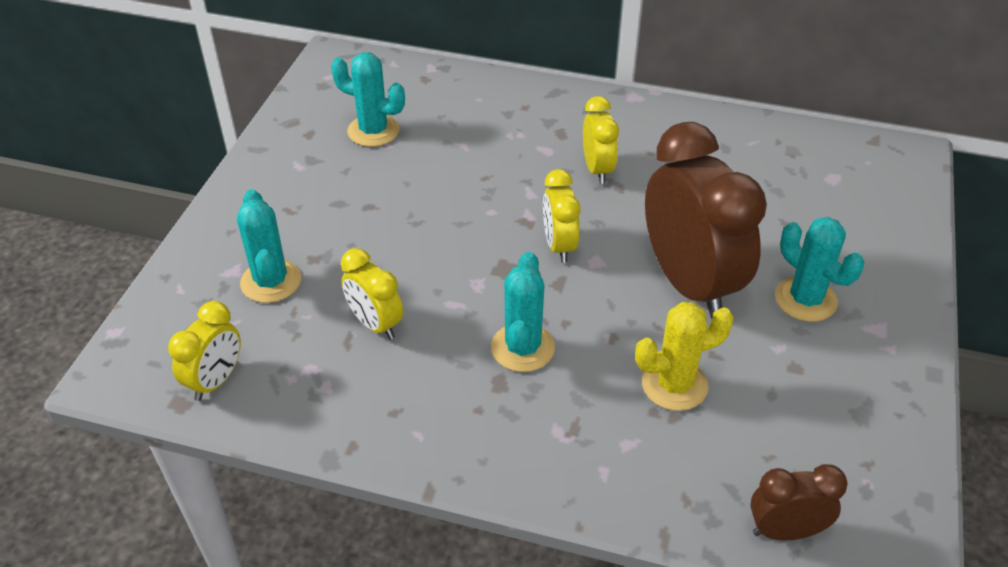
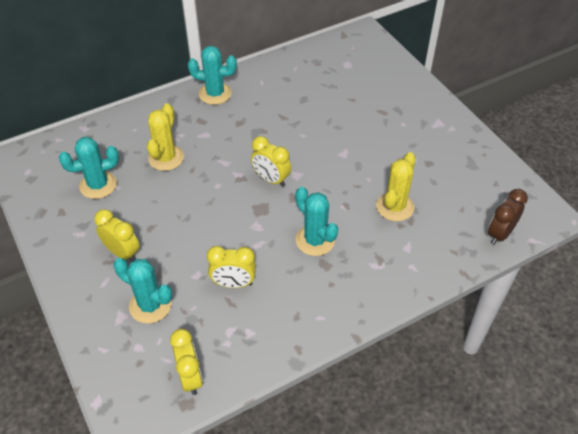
camera: 45 degrees left, 5 degrees up
(473, 148) = (166, 158): none -> yellow cactus
(597, 169) = (242, 128): yellow clock -> yellow clock (122, 253)
(689, 284) = (348, 156): brown clock -> none
(805, 299) = (399, 130): turquoise cactus -> turquoise cactus (215, 94)

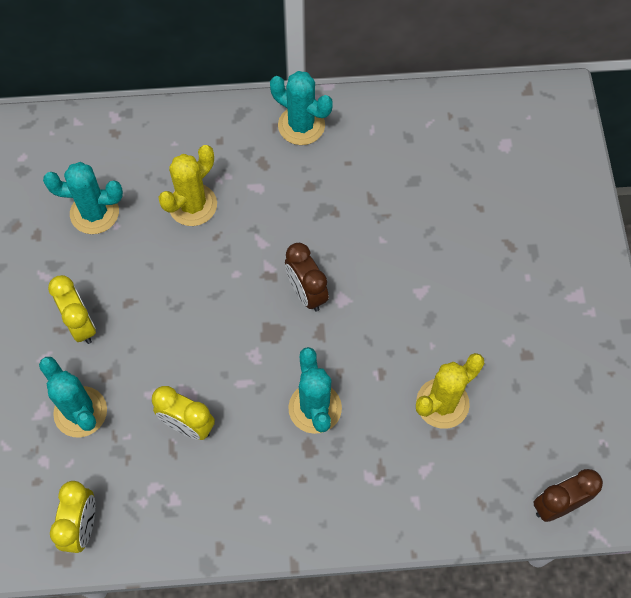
camera: 25 degrees right, 15 degrees up
(271, 179) = (306, 293): yellow clock -> brown clock

